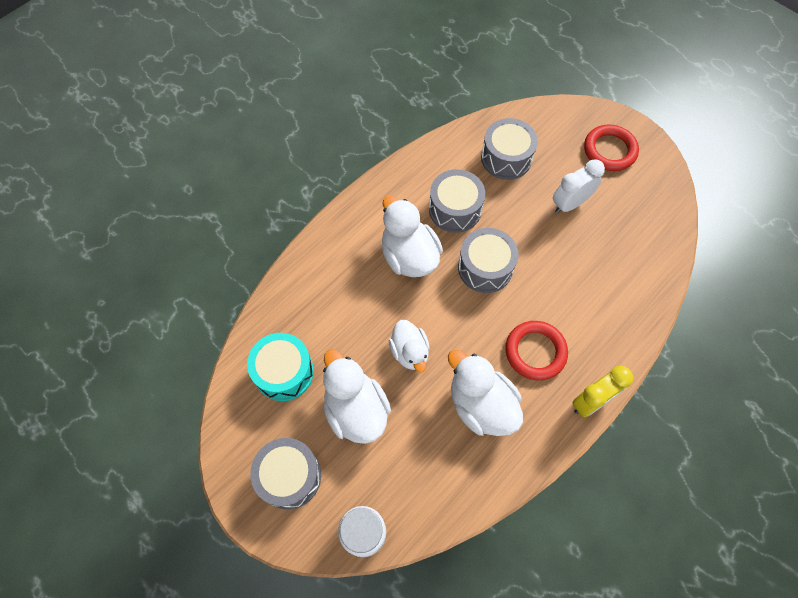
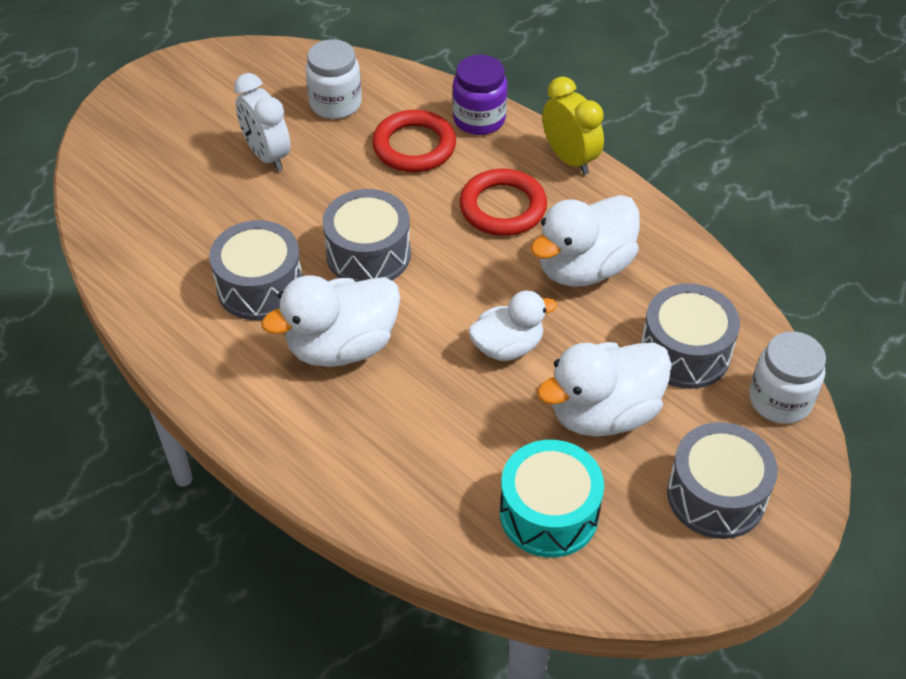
camera: 90 degrees left, 15 degrees down
(506, 158) = (172, 221): grey drum -> grey drum (685, 352)
(609, 150) = (180, 106): red ring -> red ring (414, 146)
(625, 337) = (479, 119): none -> purple jar
(627, 241) = (335, 104): none -> white jar

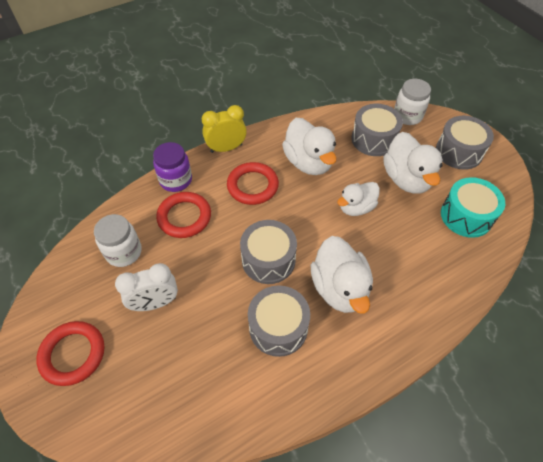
camera: 75 degrees left, 5 degrees up
(182, 105) = (73, 354): none -> red ring
(507, 346) = (356, 207): white duck -> white duck turned 120 degrees counterclockwise

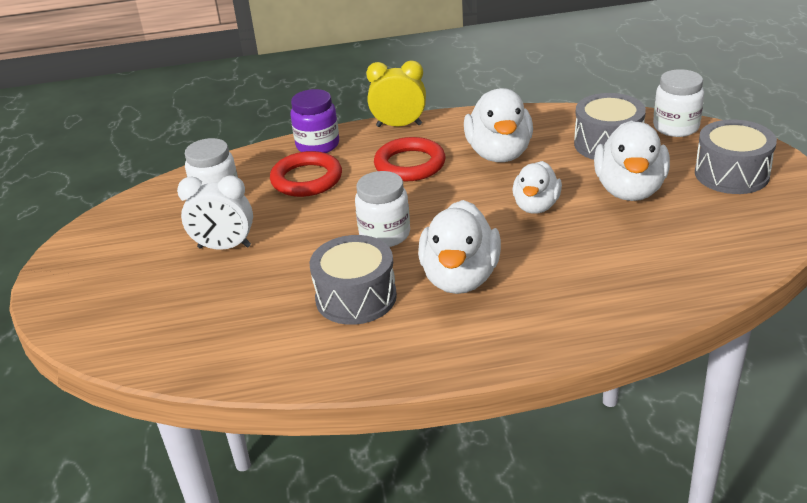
camera: 25 degrees right, 20 degrees down
(73, 354) = (108, 271): red ring -> none
(268, 260) = (385, 234): grey drum -> white jar
(356, 207) = (536, 206): white duck -> white duck turned 60 degrees counterclockwise
(466, 216) = (696, 241): turquoise drum -> none

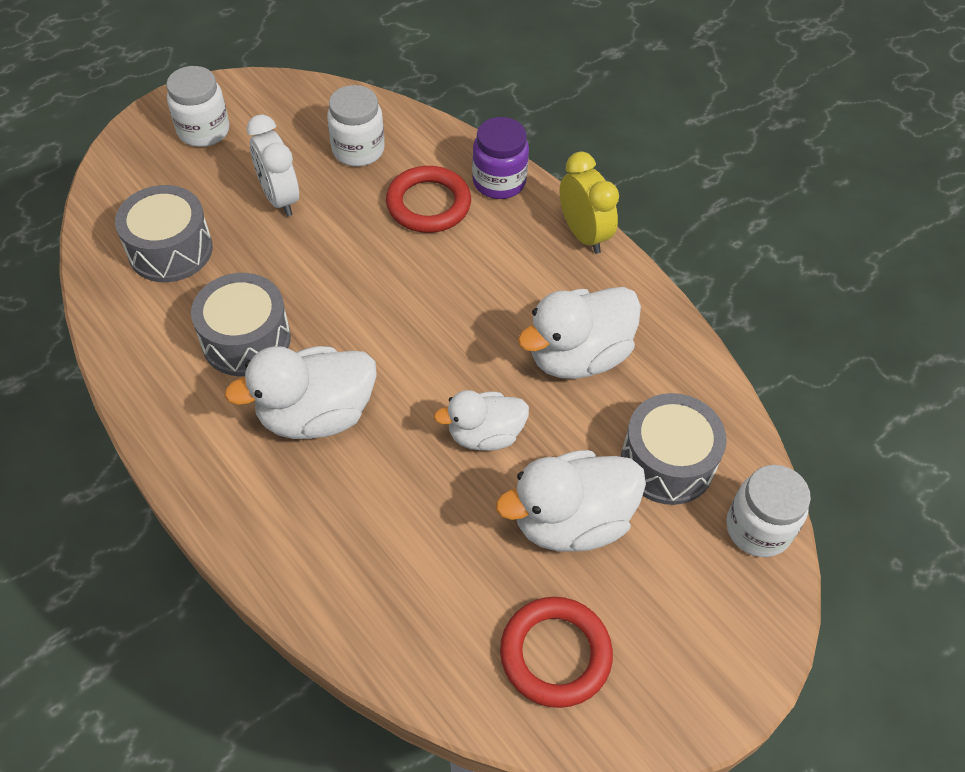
camera: 55 degrees right, 20 degrees up
(385, 234) = (361, 316): white jar -> white jar (204, 131)
(410, 164) = (506, 280): red ring -> red ring (555, 654)
(731, 174) = (673, 629): grey drum -> grey drum (170, 250)

